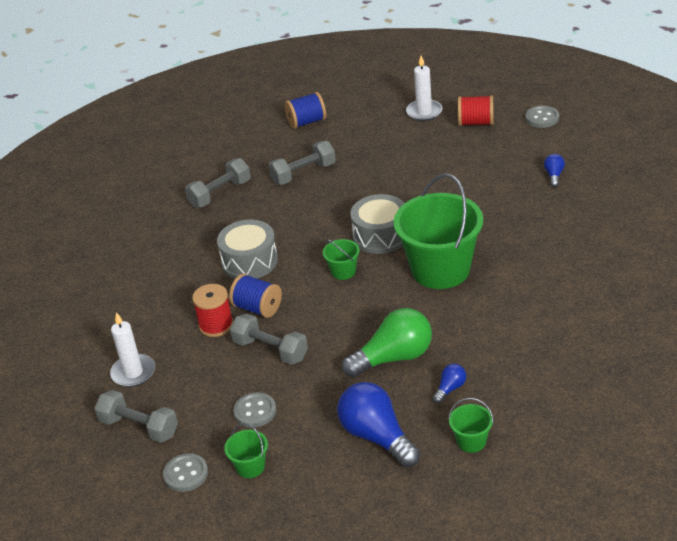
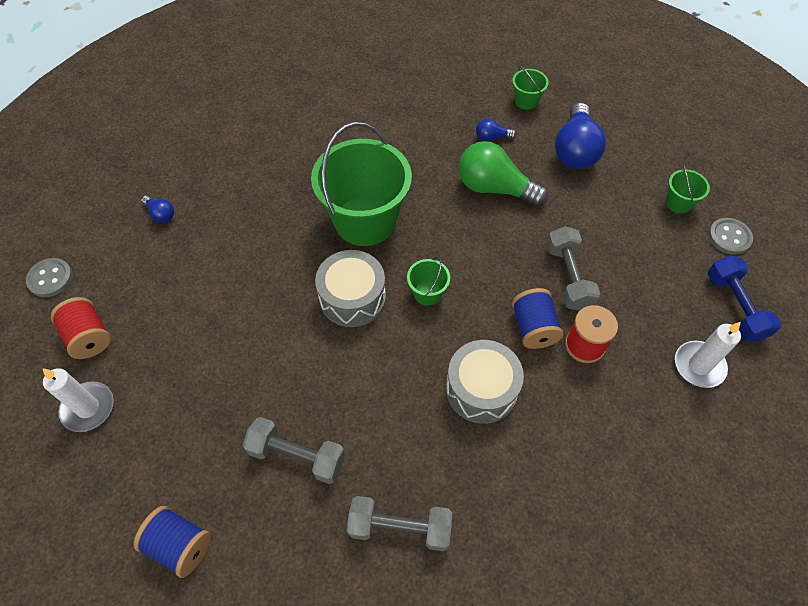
camera: 135 degrees left, 20 degrees up
(139, 427) = (735, 306): grey dumbbell -> blue dumbbell
(255, 411) = (634, 238): grey button -> none
(554, 175) = (161, 214): blue light bulb -> blue light bulb turned 105 degrees counterclockwise

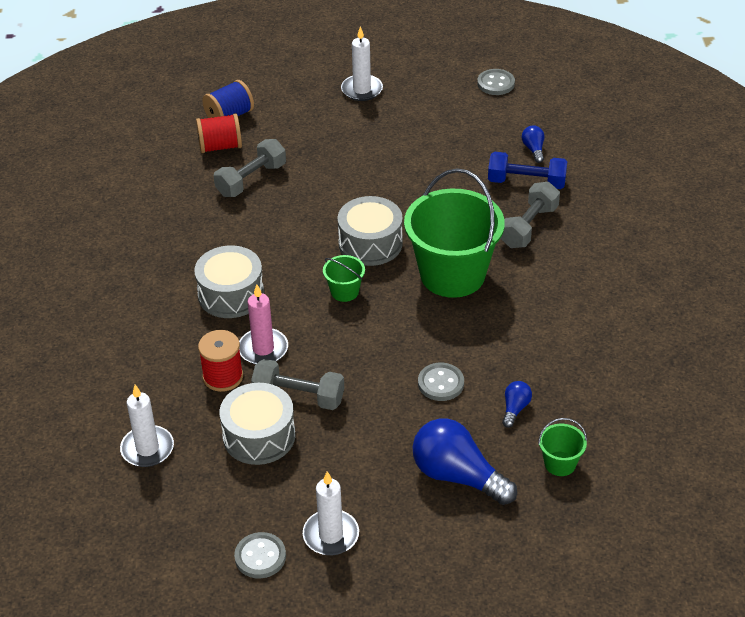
camera: 115 degrees right, 15 degrees down
(89, 337) = (425, 96): red spool -> red spool (220, 146)
(161, 214) = (533, 149): blue light bulb -> blue light bulb turned 105 degrees clockwise
(400, 527) = (161, 216): grey dumbbell -> grey dumbbell (529, 227)
(494, 188) = (441, 383): green light bulb -> grey button
(533, 328) = (263, 349): blue spool -> pink candle
(627, 287) = (259, 436): none -> grey drum
(678, 203) = (331, 535): green bucket -> white candle
(735, 306) = (182, 512): blue dumbbell -> blue dumbbell (526, 182)

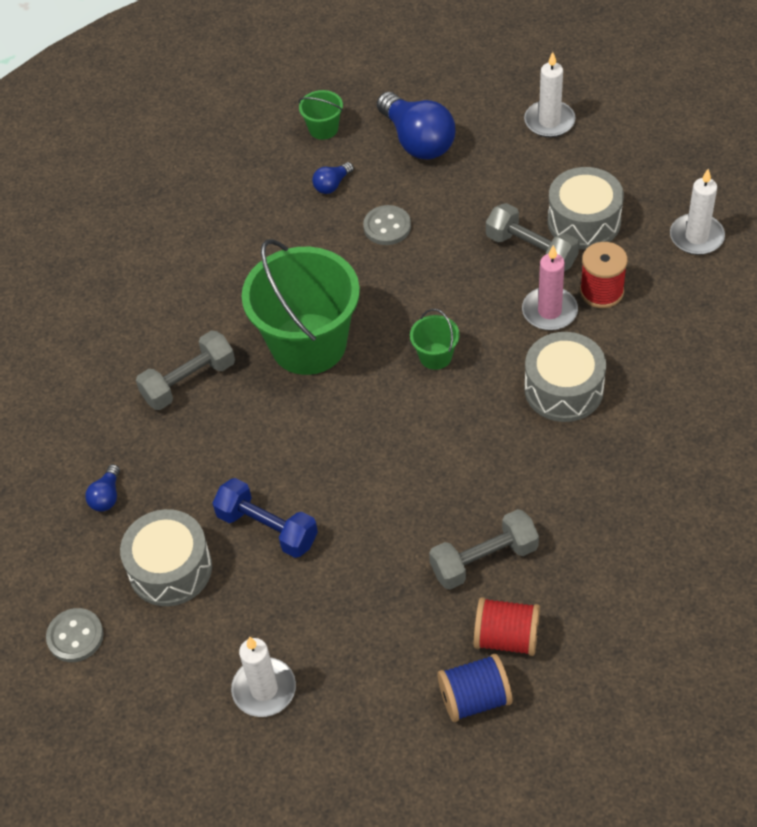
camera: 155 degrees left, 10 degrees up
(260, 557) = (616, 119): grey button -> none
(370, 243) = (378, 412): grey drum -> grey drum (170, 569)
(526, 182) = (149, 446): blue dumbbell -> blue dumbbell (267, 528)

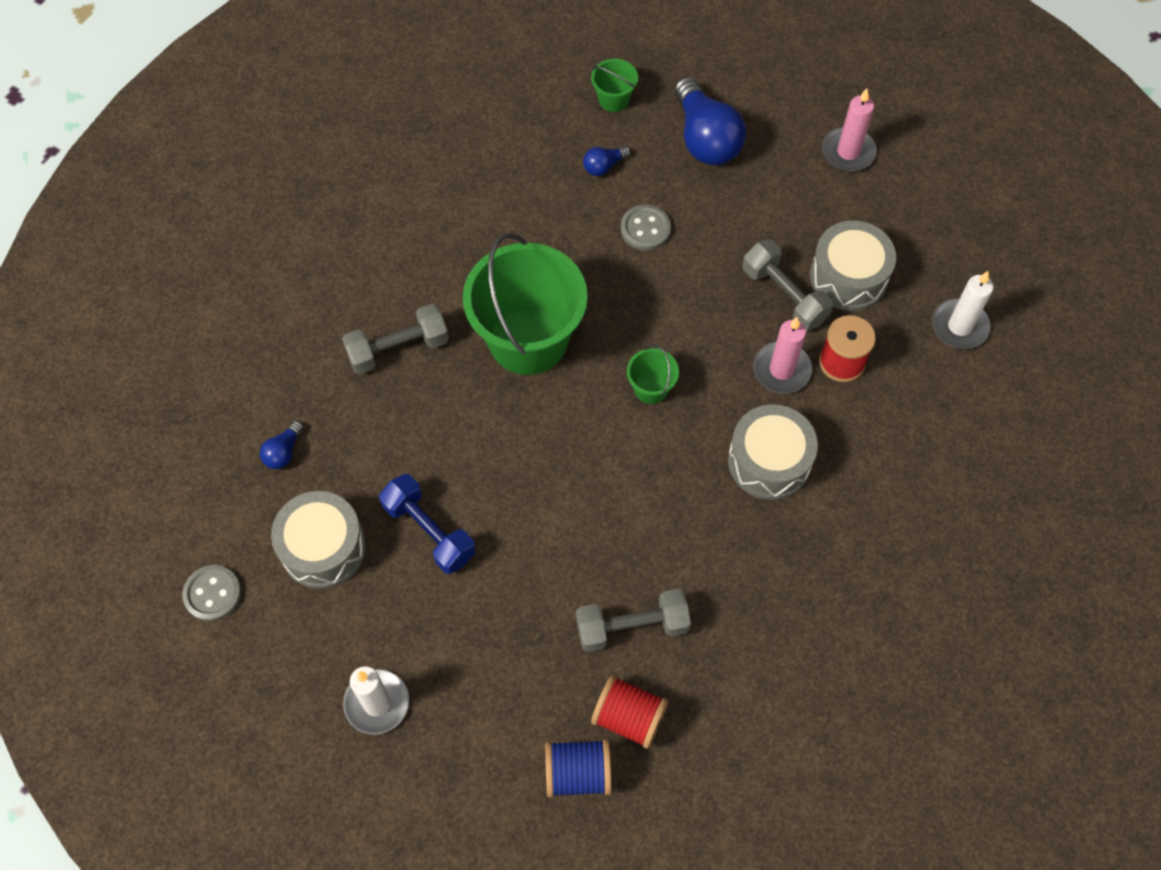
camera: 10 degrees right, 10 degrees up
(549, 121) = (848, 152): white candle -> pink candle

